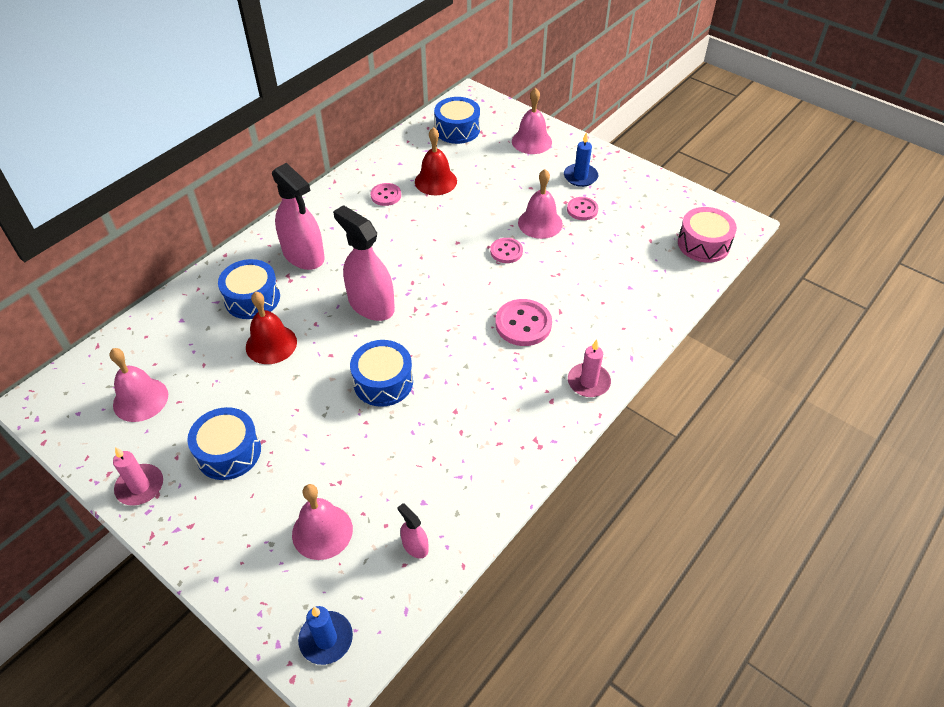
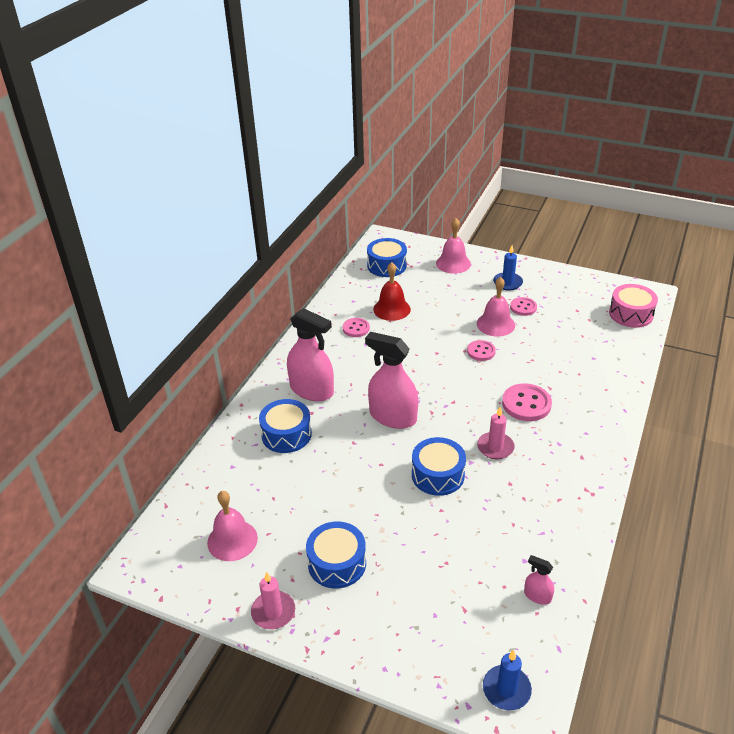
camera: 15 degrees left, 10 degrees down
(271, 344) = (324, 467): red bell -> none
(322, 531) = (454, 605): pink bell -> none
(588, 382) = (602, 436): pink candle -> pink candle (495, 447)

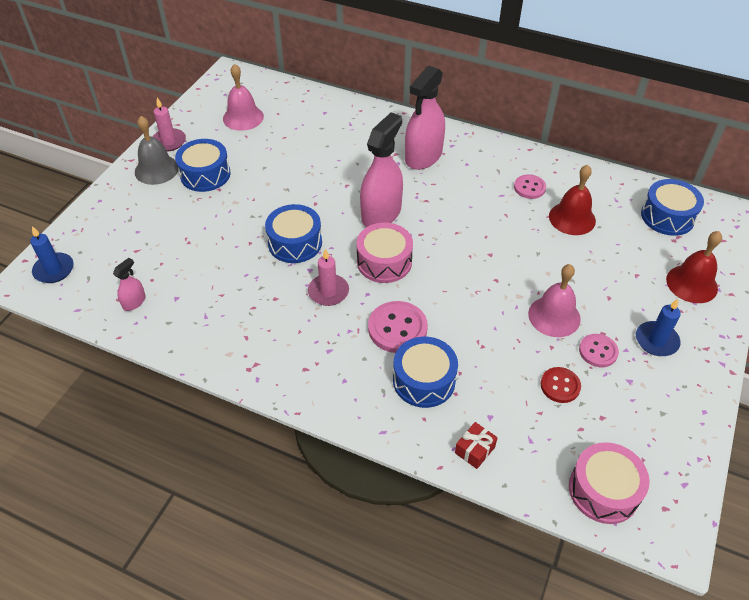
camera: 90 degrees right, 10 degrees up
(286, 434) = (361, 141): blue drum -> blue drum (424, 380)
(327, 615) = (156, 169): none -> grey bell
(453, 263) = (691, 283): pink bell -> red bell
(454, 413) = (384, 262): none -> pink drum
(481, 351) = (495, 295): pink button -> none
(557, 325) = (560, 386): none -> red button
(623, 365) = (474, 450): none -> red gift

